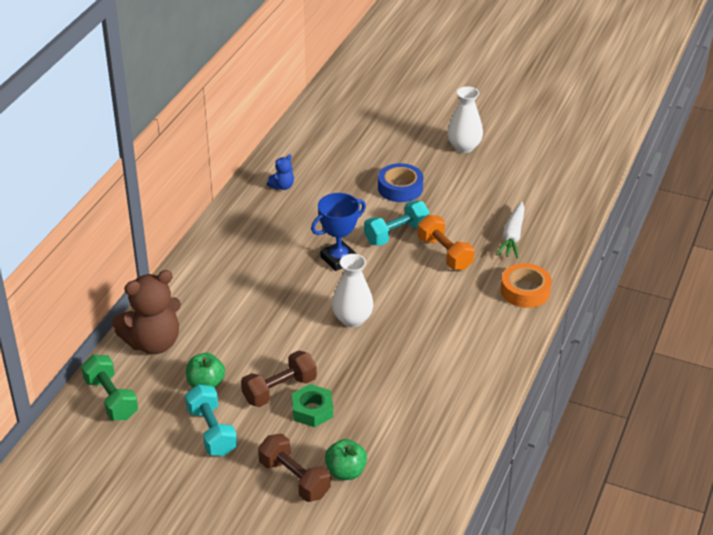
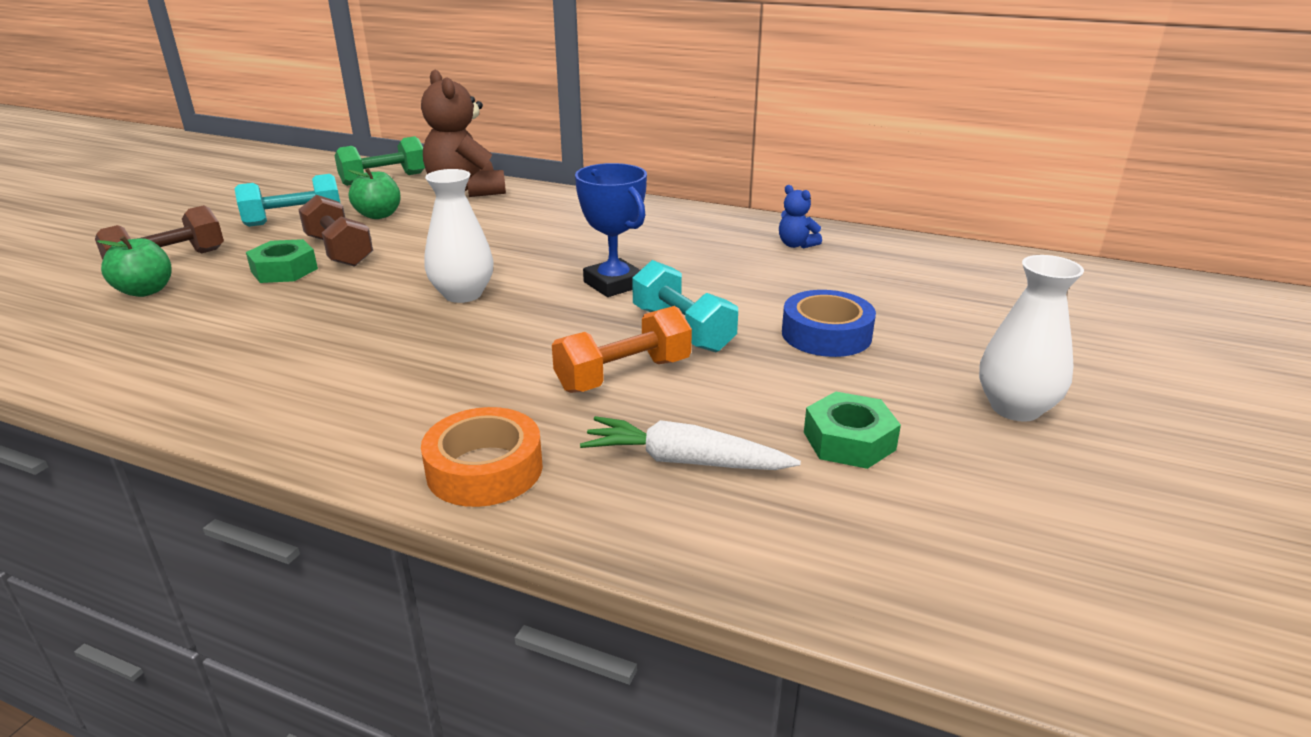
camera: 90 degrees right, 10 degrees down
(493, 193) = (849, 441): none -> green nut

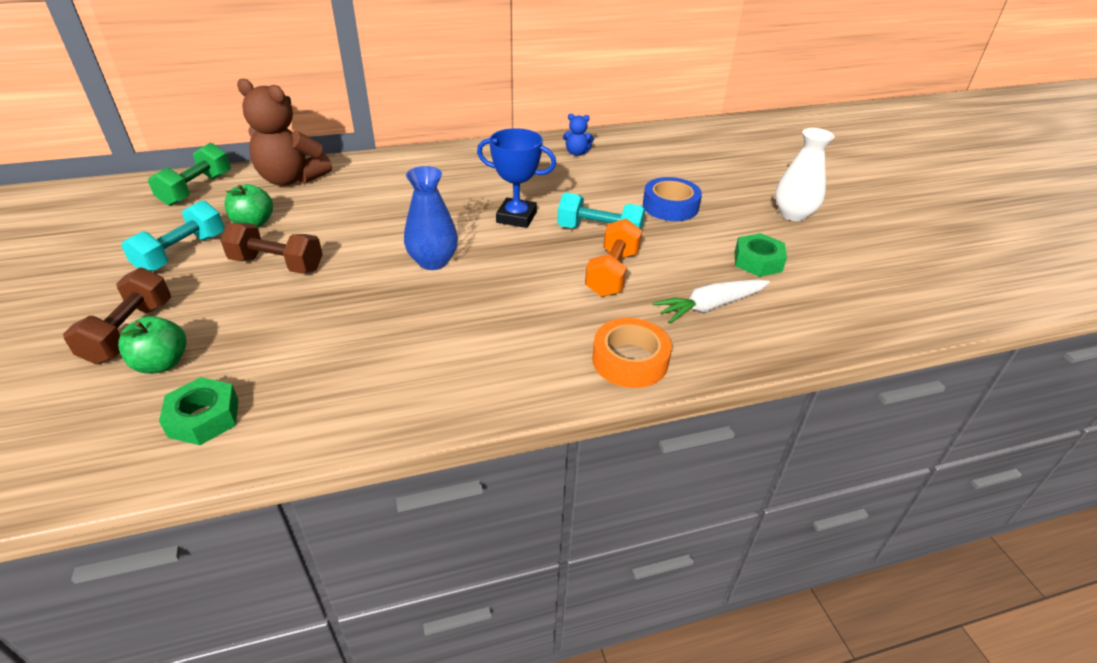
camera: 40 degrees left, 10 degrees up
(284, 270) = (259, 297): green nut -> green nut (204, 418)
(463, 294) = (433, 261): white vase -> blue vase

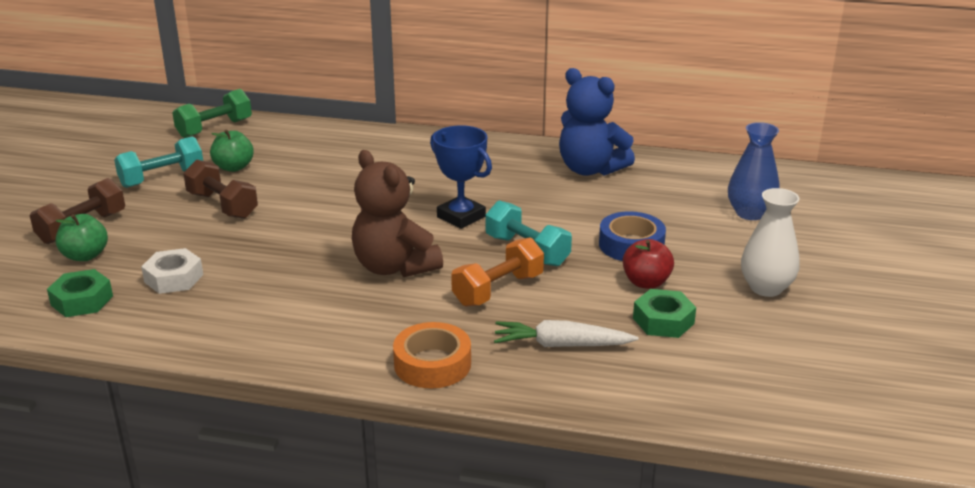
camera: 30 degrees right, 10 degrees down
(291, 179) = (296, 136): brown teddy bear -> brown teddy bear (394, 267)
(293, 357) = (174, 278): none -> white nut
(433, 261) = (347, 236): blue vase -> blue vase (750, 213)
(577, 153) = (590, 169): blue teddy bear -> blue teddy bear, size x2.20
(713, 234) = (646, 282): none -> red apple

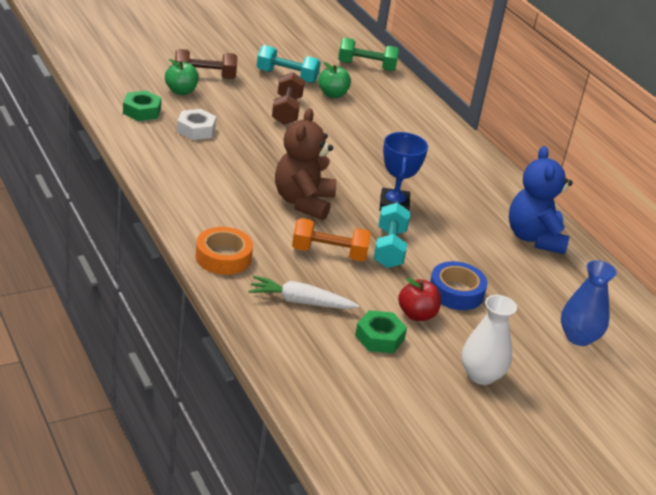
camera: 45 degrees right, 5 degrees up
(561, 345) = (300, 302): white carrot -> white carrot turned 45 degrees counterclockwise

